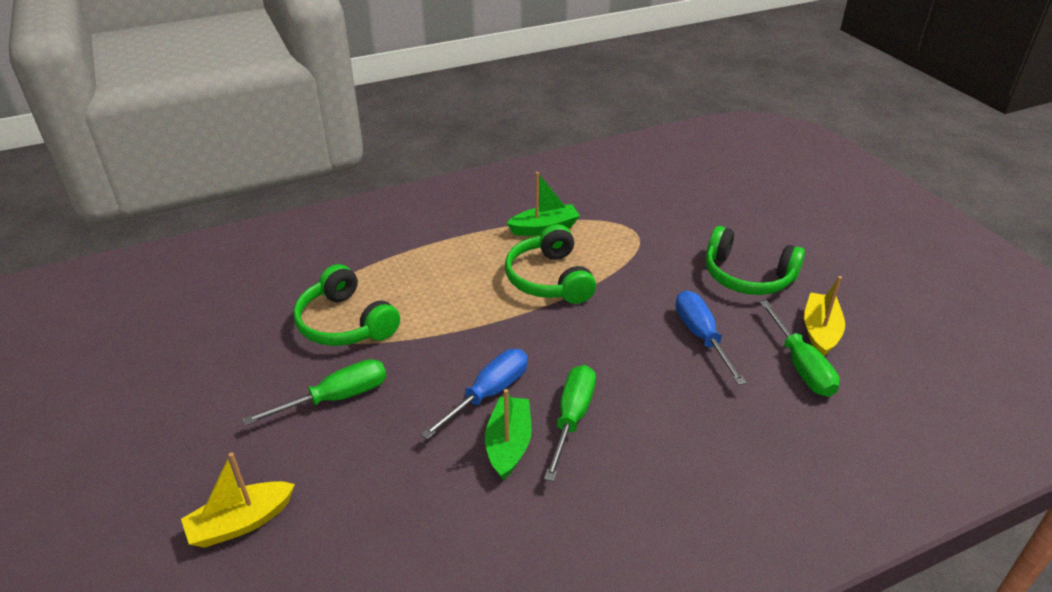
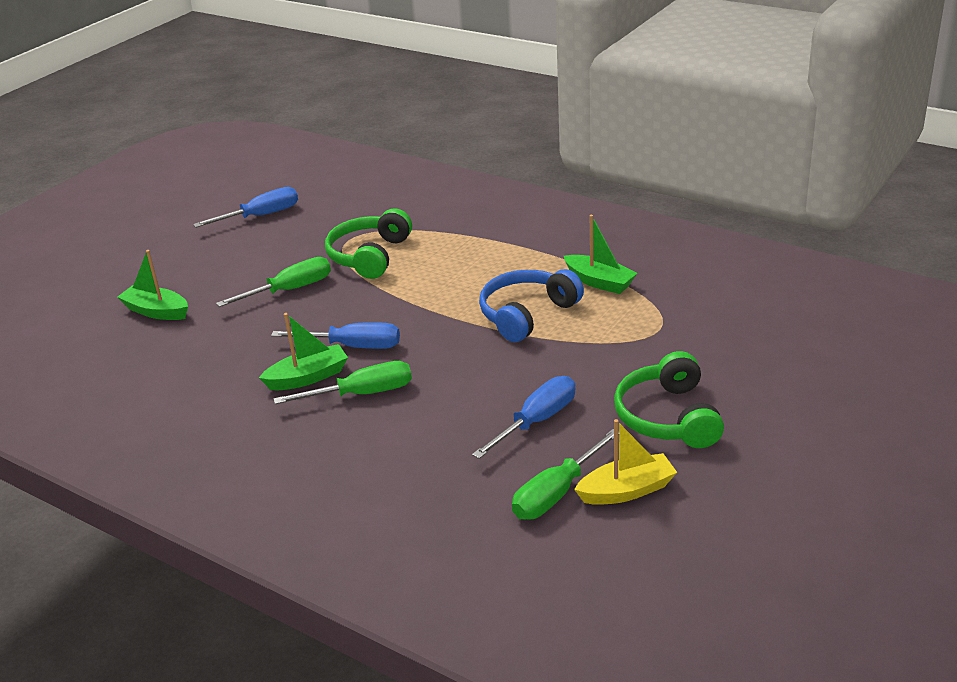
camera: 60 degrees right, 5 degrees down
(158, 364) = (261, 216): none -> blue screwdriver
(241, 522) = (156, 311): yellow boat -> green boat
(336, 398) = (290, 290): green screwdriver -> green screwdriver turned 60 degrees counterclockwise
(549, 279) = (527, 314): green headphones -> blue headphones

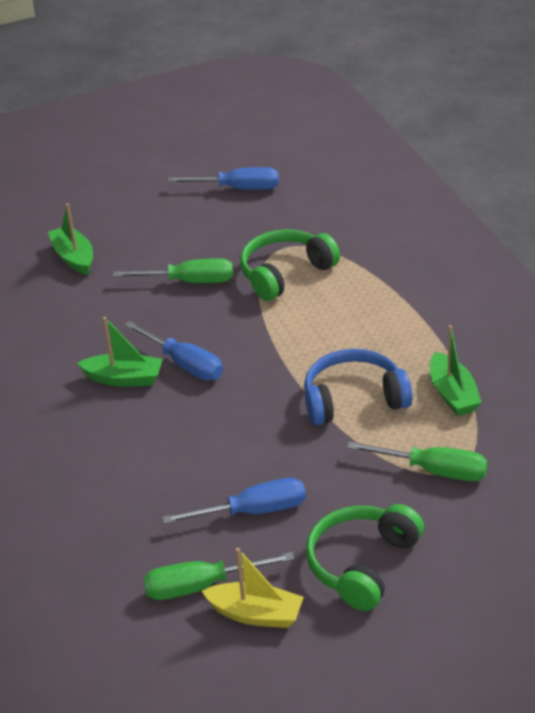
camera: 35 degrees right, 5 degrees up
(362, 394) = (149, 415): green screwdriver -> green screwdriver (434, 471)

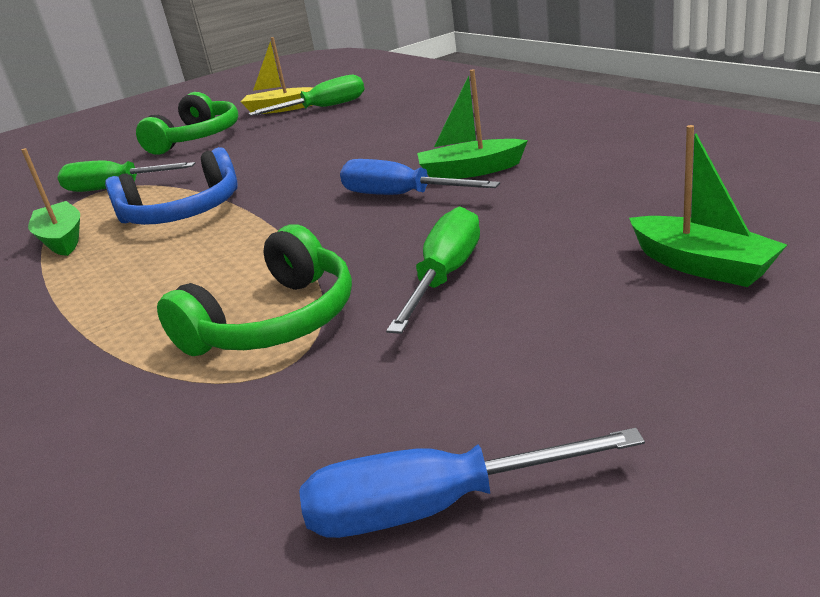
camera: 170 degrees right, 10 degrees down
(190, 282) = (445, 276): green screwdriver -> green screwdriver turned 120 degrees clockwise
(253, 511) = (289, 138): blue screwdriver -> none

